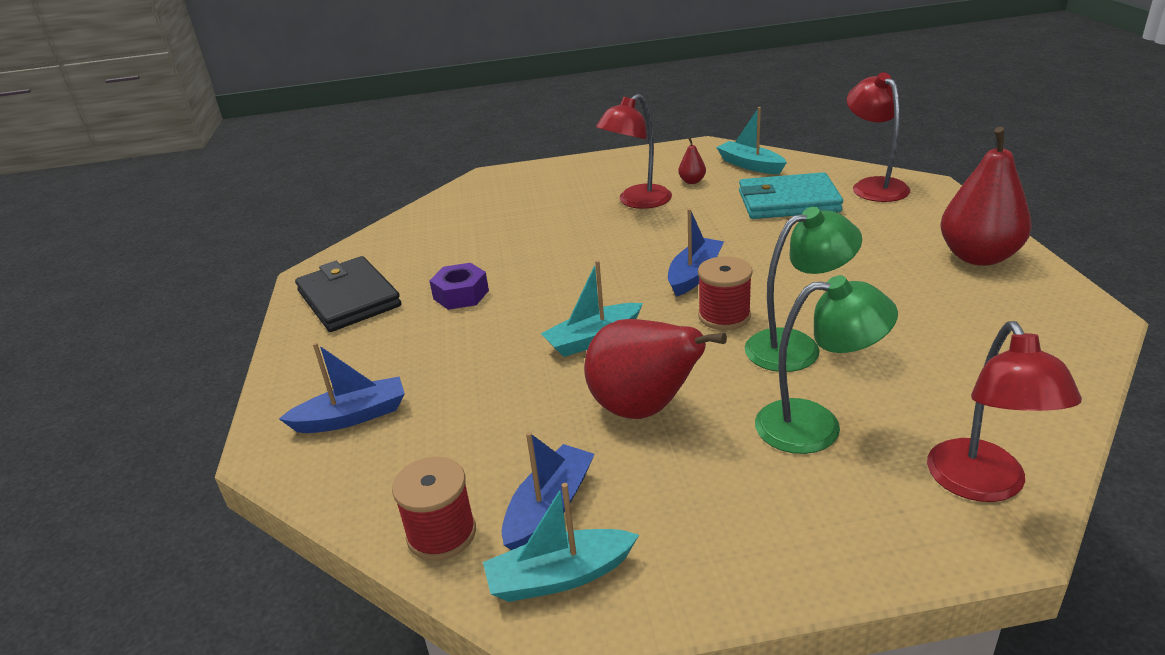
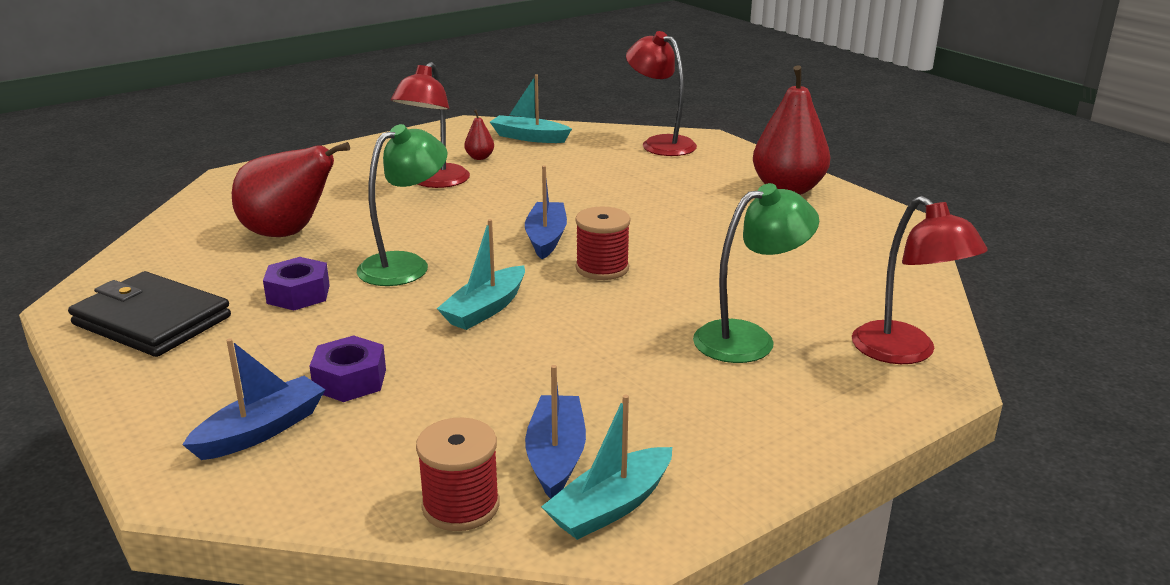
camera: 30 degrees left, 5 degrees down
(443, 386) = (350, 380): none -> purple nut
(644, 409) = (584, 357): red pear -> red pear (288, 233)
(788, 202) = (590, 165): turquoise wallet -> none
(796, 346) = (687, 281): green lamp -> green lamp (405, 265)

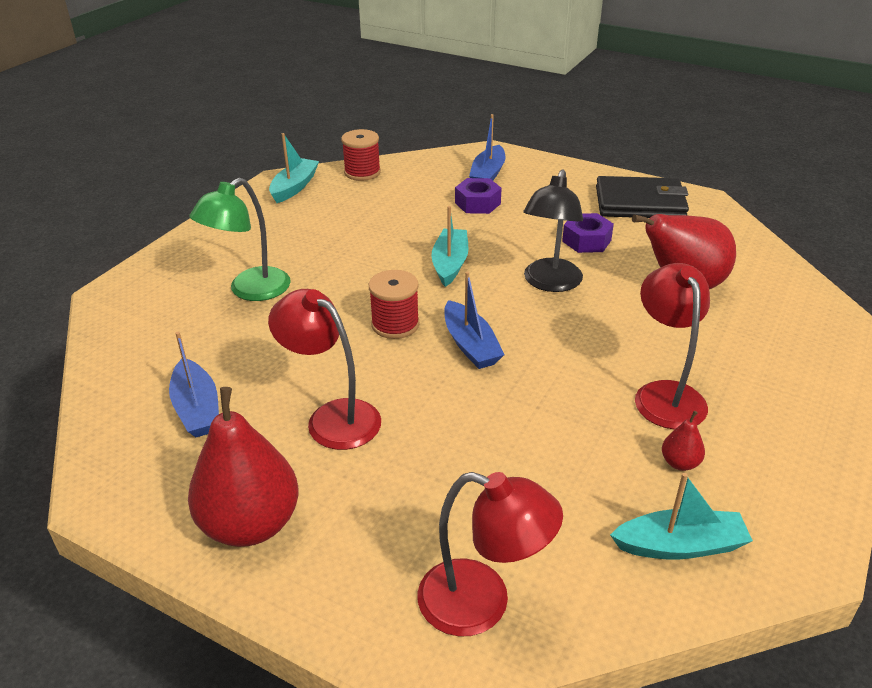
camera: 155 degrees right, 10 degrees up
(405, 265) = (550, 283): green lamp -> black lamp
(556, 456) = (334, 198): blue boat -> blue boat (197, 409)
(905, 352) = (132, 309): red lamp -> red lamp (332, 417)

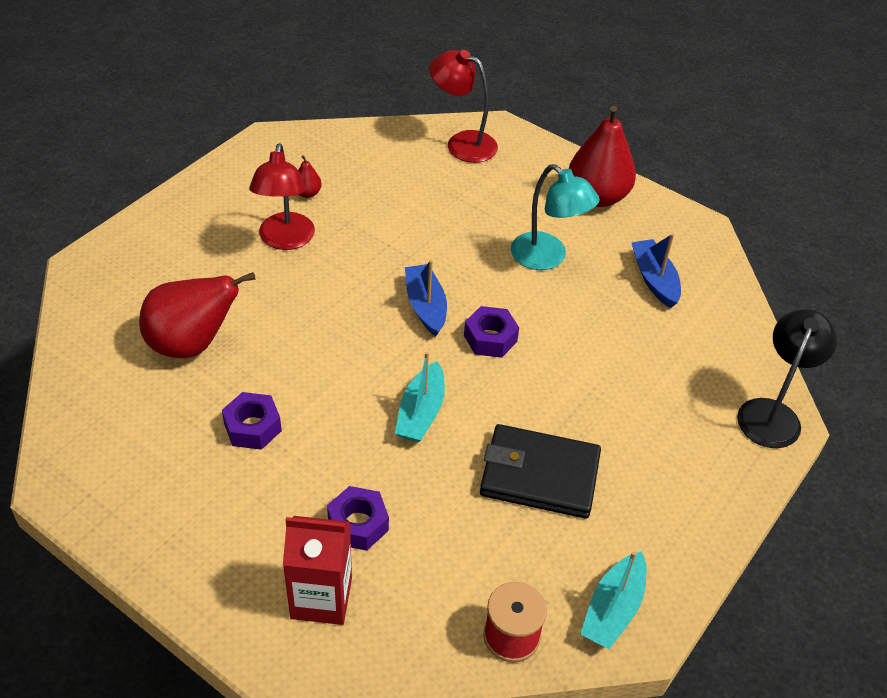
camera: 175 degrees left, 10 degrees up
(250, 291) = (637, 404): green lamp -> none
(332, 417) = (547, 258): red lamp -> turquoise lamp
(395, 324) = (490, 338): red spool -> purple nut
(488, 174) = (321, 598): blue boat -> red carton
(550, 283) = (324, 368): black lamp -> black lamp (772, 413)
(640, 203) = (144, 490): black wallet -> black wallet (539, 475)
(680, 545) = (338, 152): turquoise boat -> none

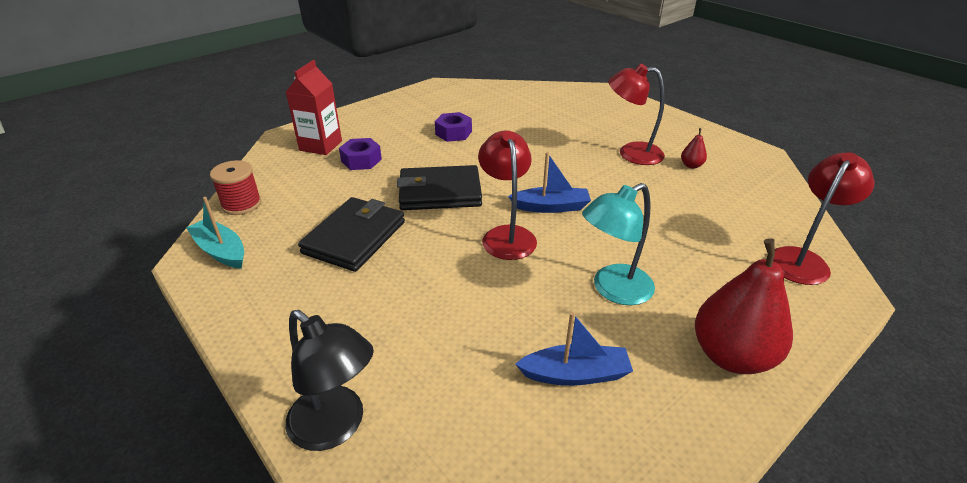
camera: 105 degrees right, 10 degrees down
(192, 344) = (528, 118): red pear -> none
(421, 412) = (439, 192): turquoise boat -> black wallet
(490, 338) = (506, 235): purple nut -> red lamp

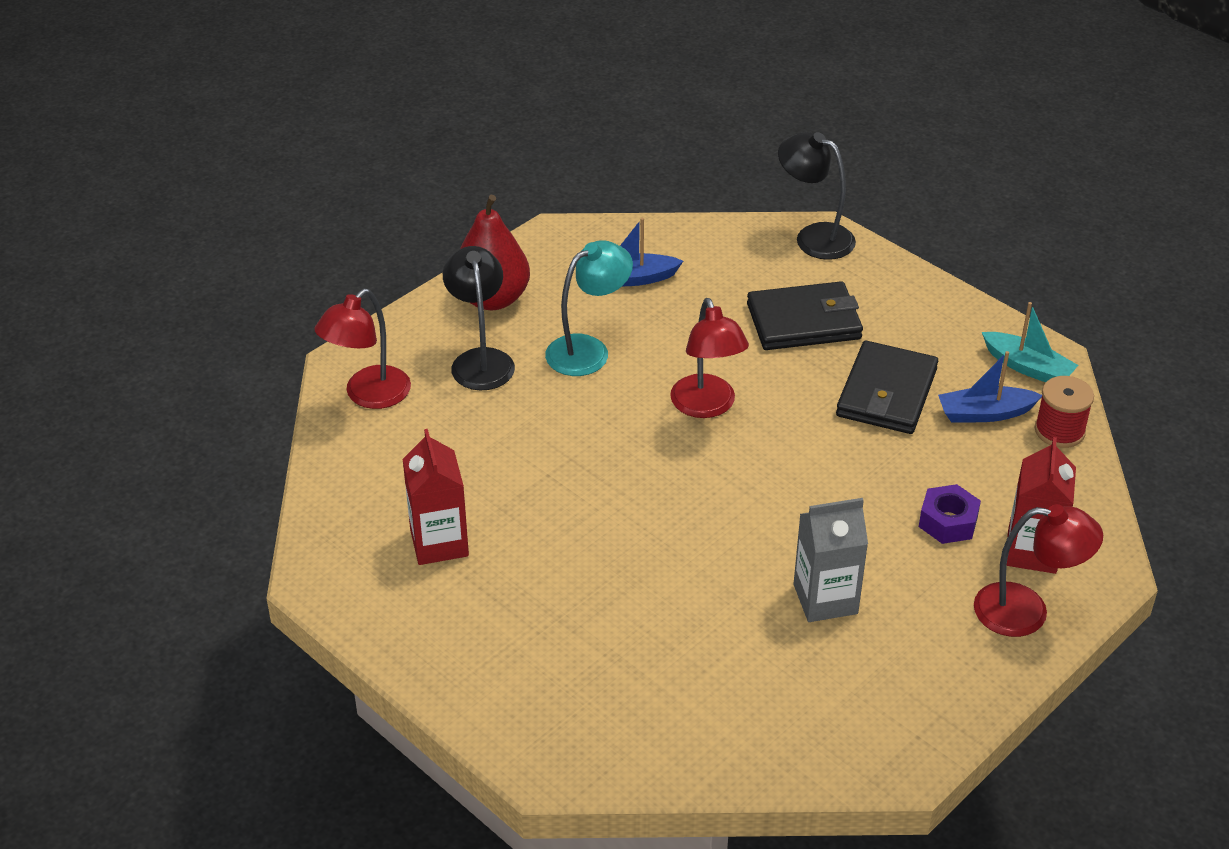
camera: 175 degrees right, 5 degrees up
(439, 192) = (807, 467): black wallet -> black wallet (804, 321)
(453, 133) = (825, 599): purple nut -> grey carton
(551, 207) = (654, 451): blue boat -> blue boat (985, 413)
(631, 153) = (526, 566): red lamp -> red lamp (1026, 612)
(691, 165) = (439, 543): red pear -> red carton
(715, 286) = (480, 360): none -> black lamp

